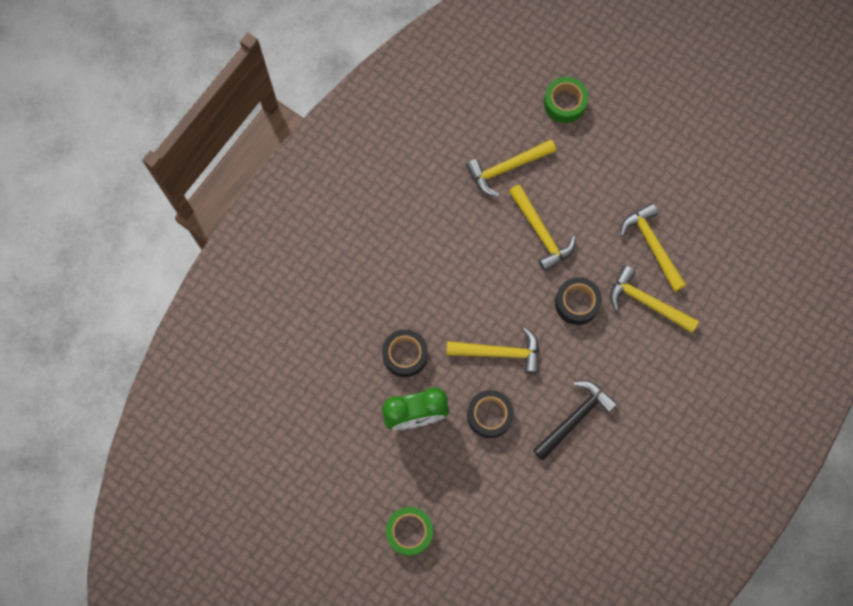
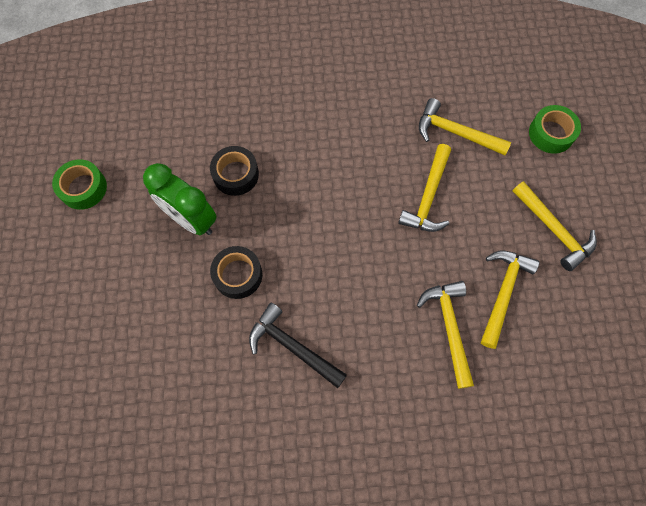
camera: 50 degrees right, 5 degrees down
(409, 531) = (88, 287): green tape -> green tape (83, 188)
(499, 352) = (298, 242): yellow hammer -> yellow hammer (553, 230)
(575, 418) = (292, 346): black hammer -> black hammer turned 150 degrees counterclockwise
(577, 303) = (395, 270): black tape -> none

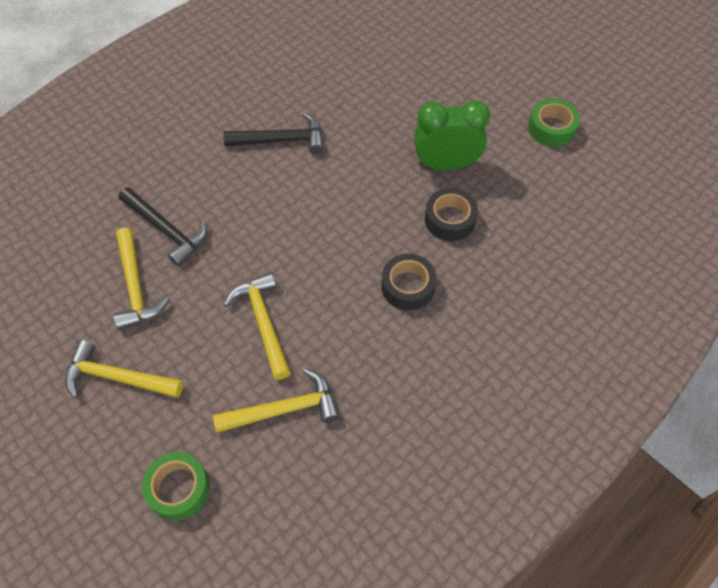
camera: 140 degrees right, 10 degrees down
(238, 275) = (368, 154): black tape -> black tape (408, 287)
(449, 328) = (166, 230): yellow hammer -> black hammer

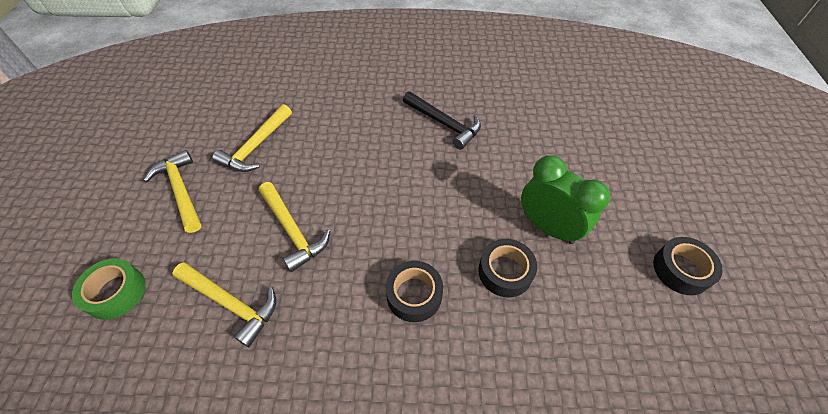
camera: 45 degrees right, 5 degrees down
(166, 230) = (312, 127): black hammer -> none
(263, 322) = (292, 231): yellow hammer -> yellow hammer turned 120 degrees clockwise
(551, 128) = (681, 270): green tape -> black tape

